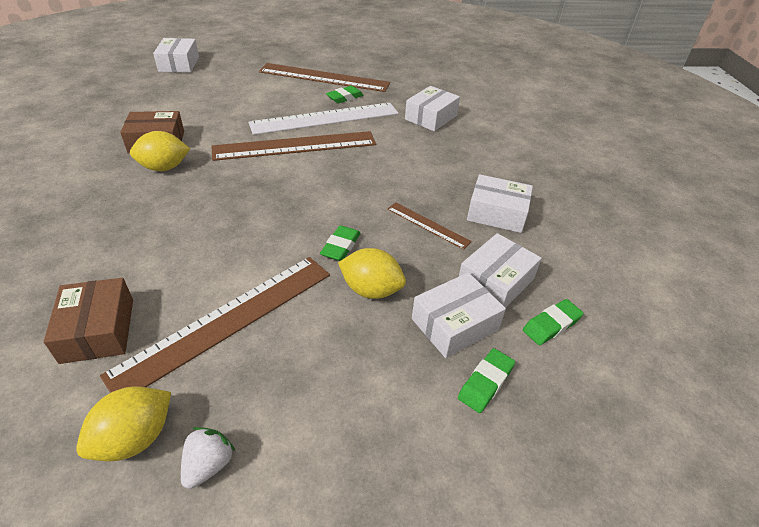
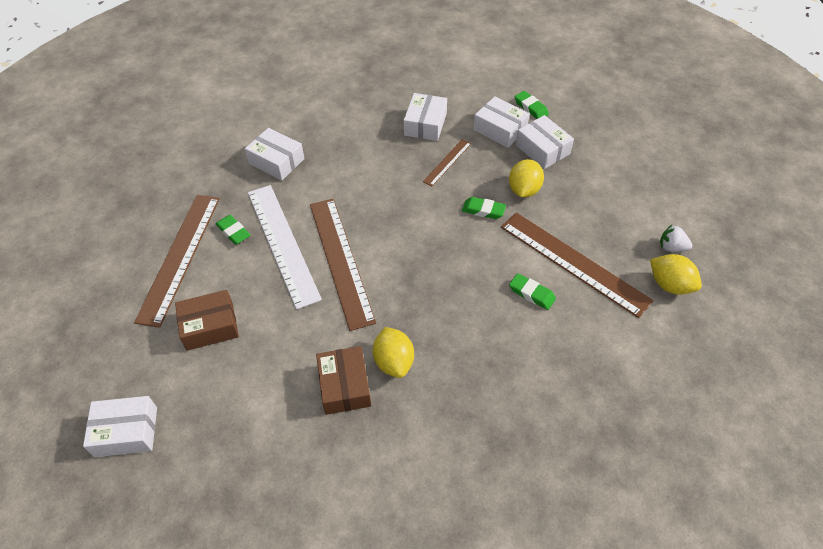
camera: 90 degrees left, 10 degrees up
(98, 330) = (603, 335): brown box -> brown box (210, 326)
(485, 383) = (582, 138): green eraser -> green eraser (531, 294)

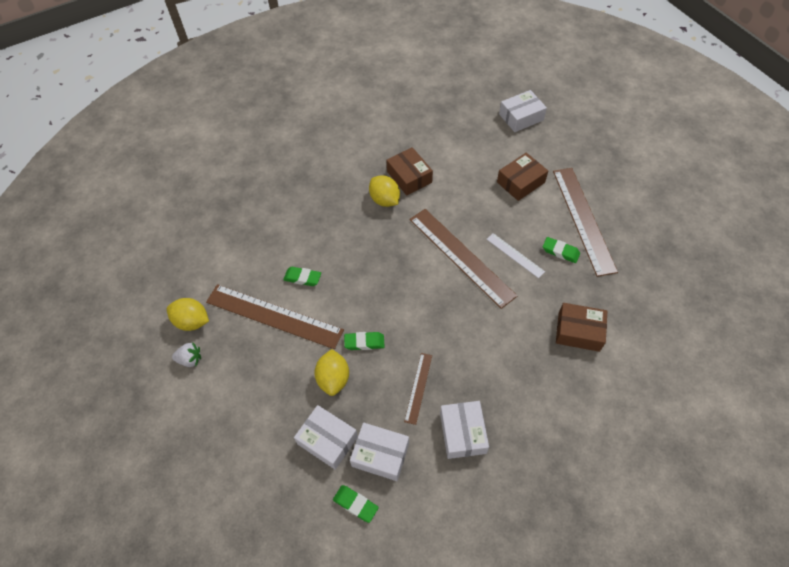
camera: 160 degrees right, 5 degrees up
(276, 161) = (578, 331): white box -> brown box
(282, 243) = (515, 255): white ruler -> white ruler, size x0.49

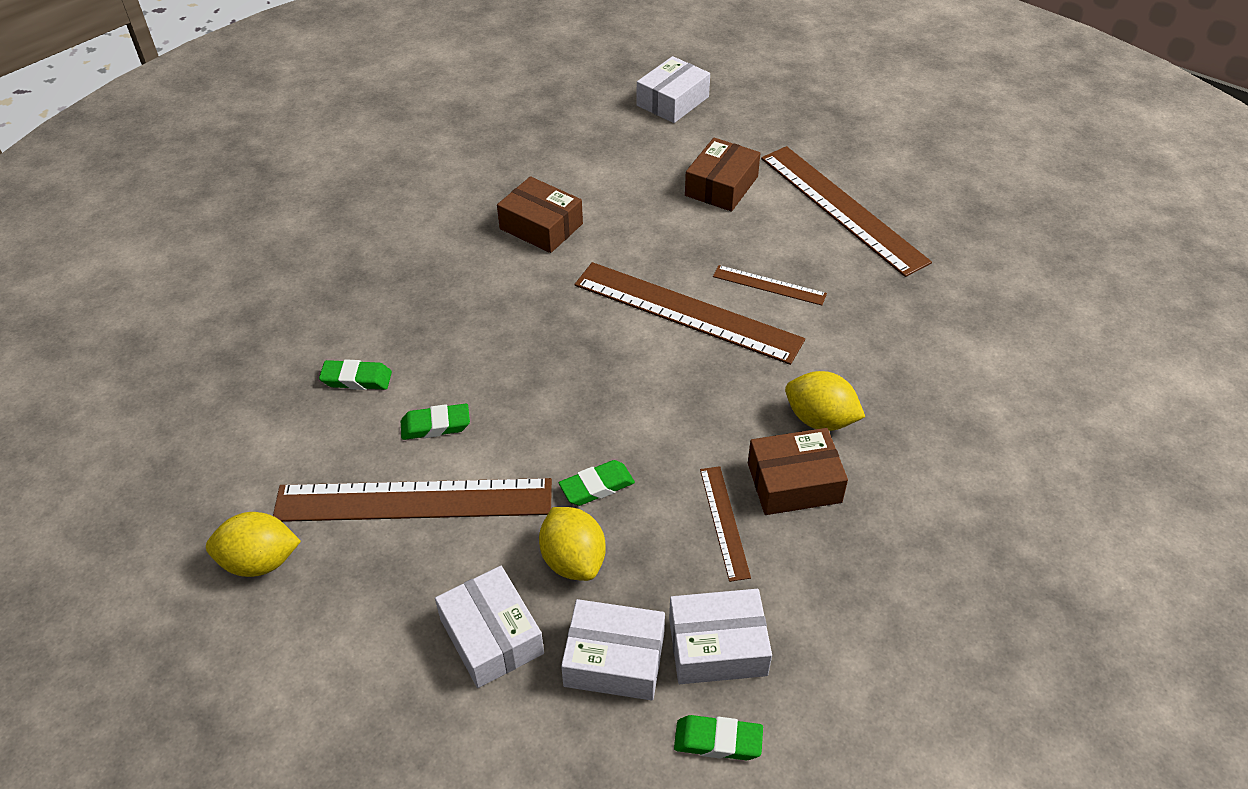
camera: 25 degrees left, 10 degrees down
(190, 359) = (287, 625): white strawberry -> none
(385, 200) = (518, 270): yellow lemon -> yellow lemon (820, 419)
(462, 433) = (832, 562): white box -> white box (491, 636)
(515, 255) = (769, 285): white ruler -> brown ruler
(560, 252) = (834, 260): green eraser -> green eraser (356, 379)
(578, 331) = (923, 358): brown box -> brown box (794, 482)

